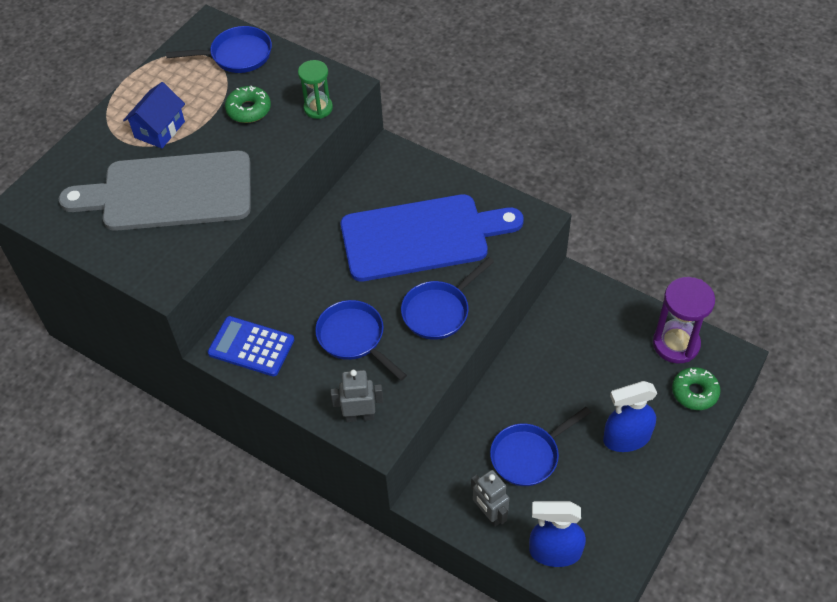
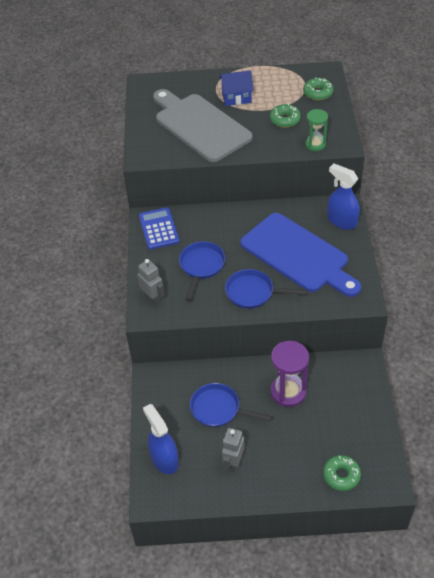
camera: 55 degrees right, 5 degrees down
(237, 55) = (318, 93): blue pan -> green donut
(489, 514) = (164, 412): grey robot -> grey robot (233, 462)
(626, 438) = (273, 454): blue spray bottle -> blue spray bottle (341, 221)
(676, 344) = (370, 444): purple hourglass -> purple hourglass (288, 392)

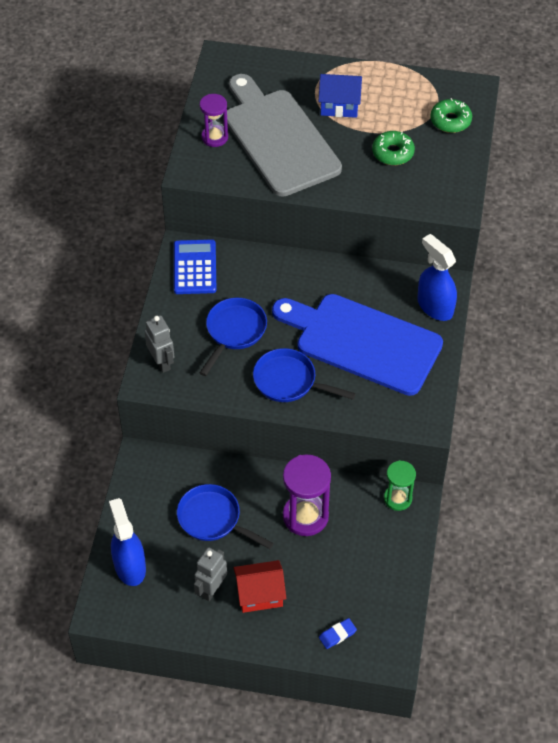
camera: 10 degrees right, 5 degrees up
(153, 133) = (215, 137): none -> purple hourglass
(272, 458) = (260, 594): none -> red house
(298, 255) = (362, 342): blue cutting board -> blue cutting board turned 150 degrees clockwise
(315, 144) = (421, 198): green hourglass -> green hourglass (397, 498)
(341, 475) = (337, 635): green donut -> blue eraser

